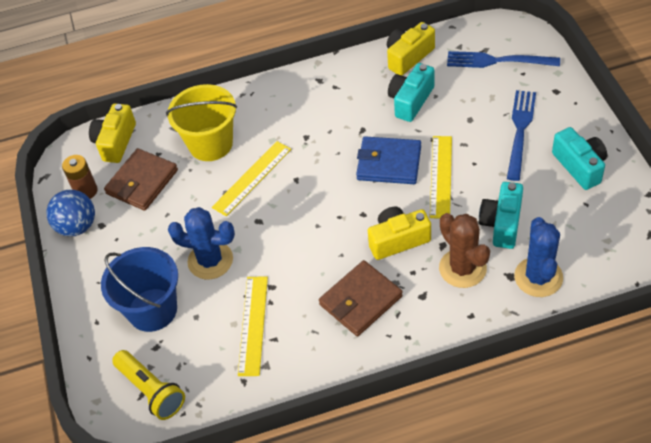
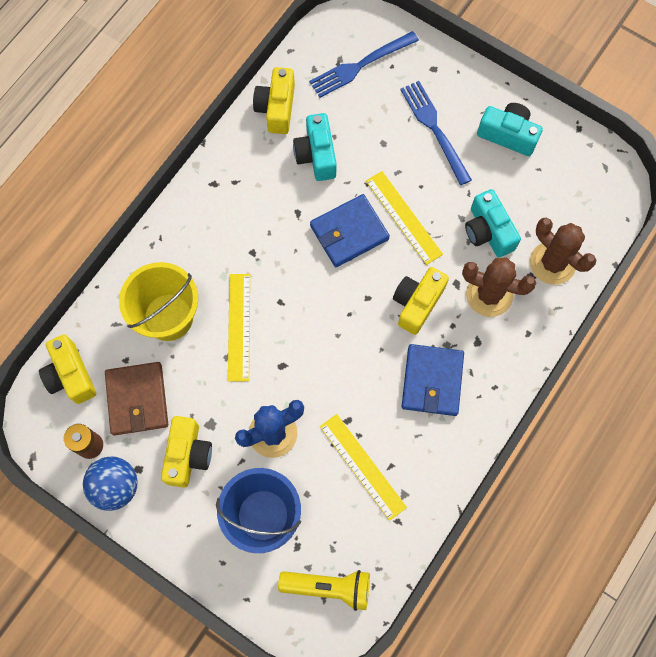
camera: 45 degrees left, 20 degrees up
(140, 237) = (188, 455): none -> yellow camera
(360, 300) = (432, 381): brown wallet -> blue wallet
(538, 277) = (552, 263): blue cactus -> brown cactus

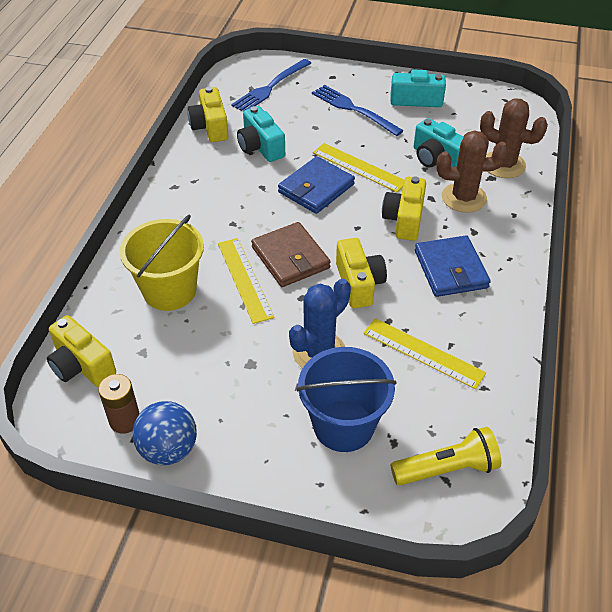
camera: 20 degrees left, 25 degrees down
(137, 399) = (163, 365): brown wallet -> brown wallet (290, 258)
(188, 455) = (238, 397): yellow camera -> yellow camera (359, 284)

